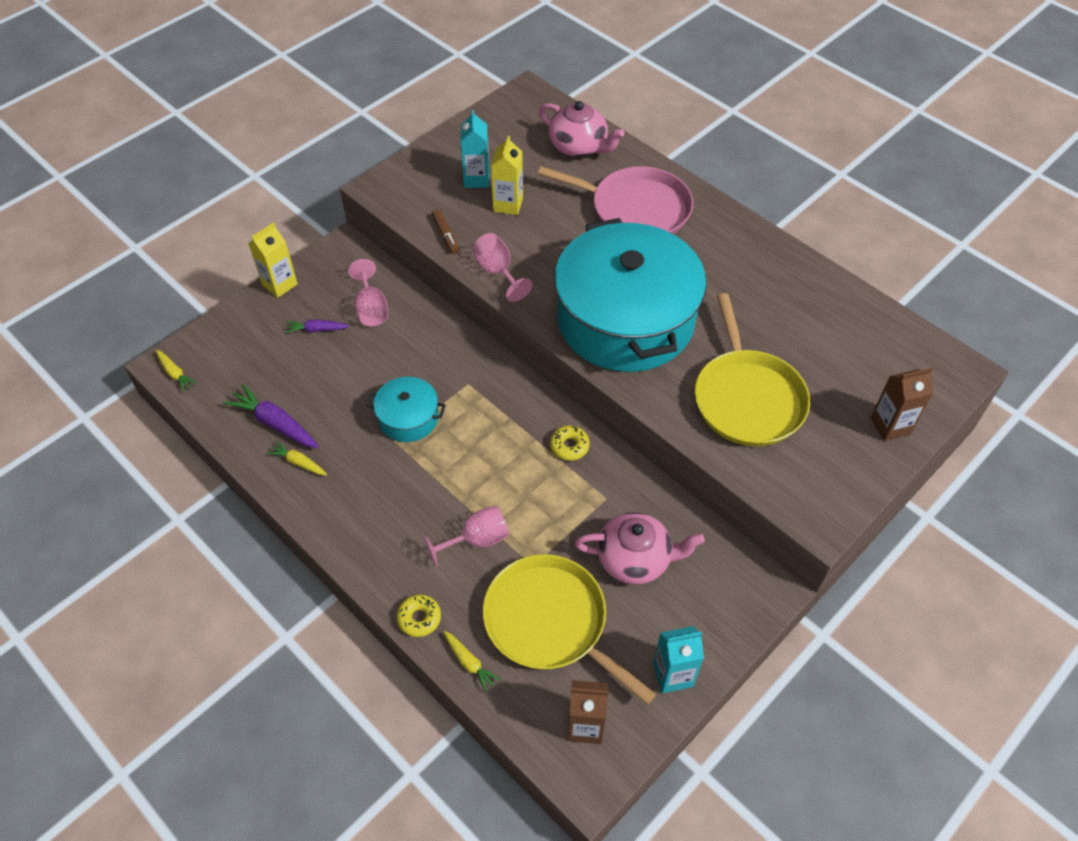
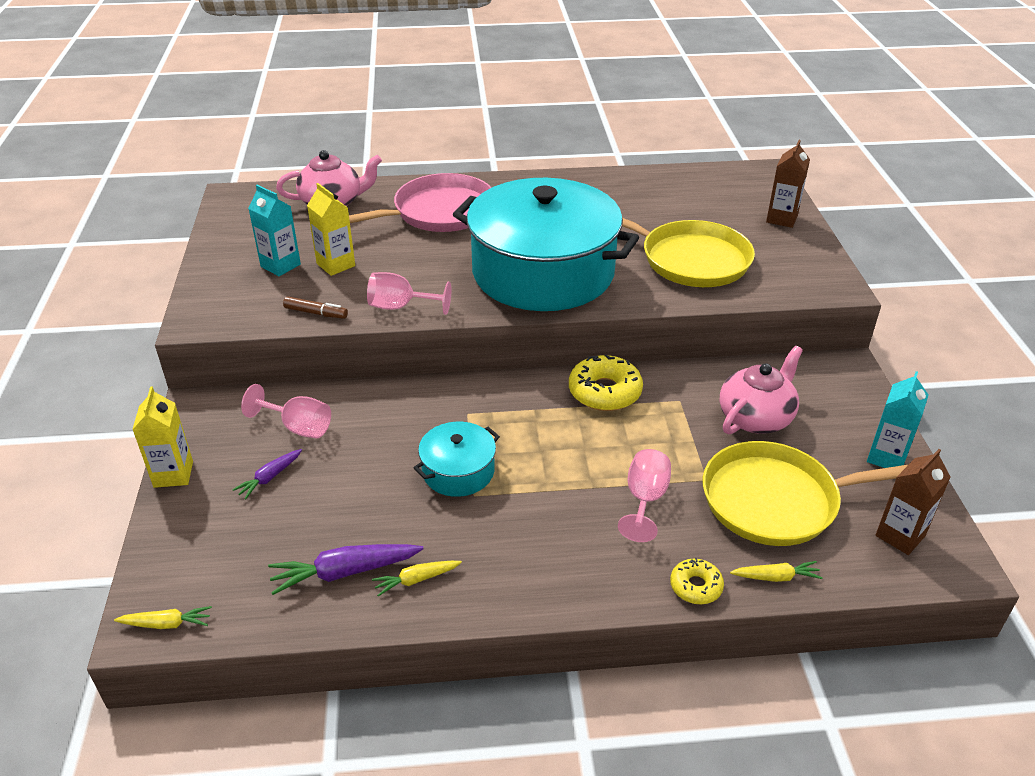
camera: 50 degrees left, 15 degrees down
(569, 446) = (604, 392): yellow donut -> yellow donut, size x1.73

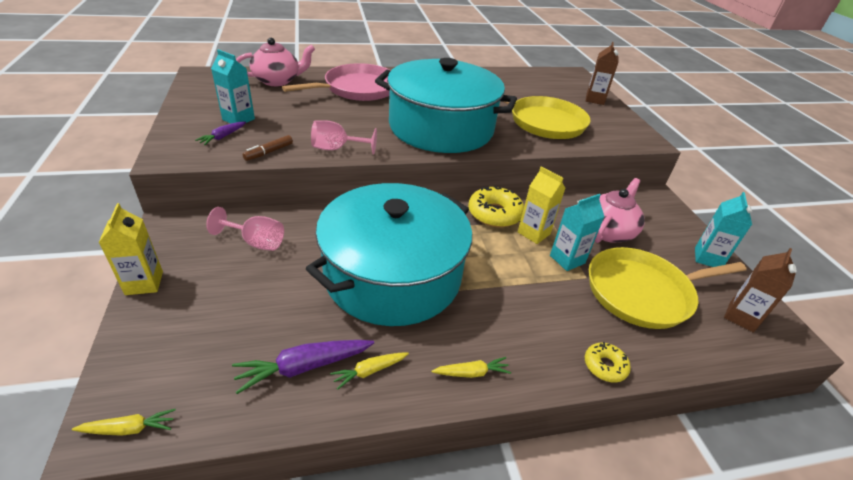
camera: 10 degrees left, 0 degrees up
(270, 477) = (232, 284): purple carrot -> purple carrot (222, 137)
(316, 313) = (269, 152): brown marker -> brown marker turned 120 degrees clockwise
(336, 265) = (283, 120): yellow carton -> yellow carton (533, 233)
(458, 471) = (393, 275): turquoise pot -> turquoise pot, size x2.31
(645, 500) = (545, 294): pink goblet -> none
(687, 455) = (567, 259): none -> turquoise carton
(776, 577) = (664, 355): yellow carrot -> yellow carrot (471, 373)

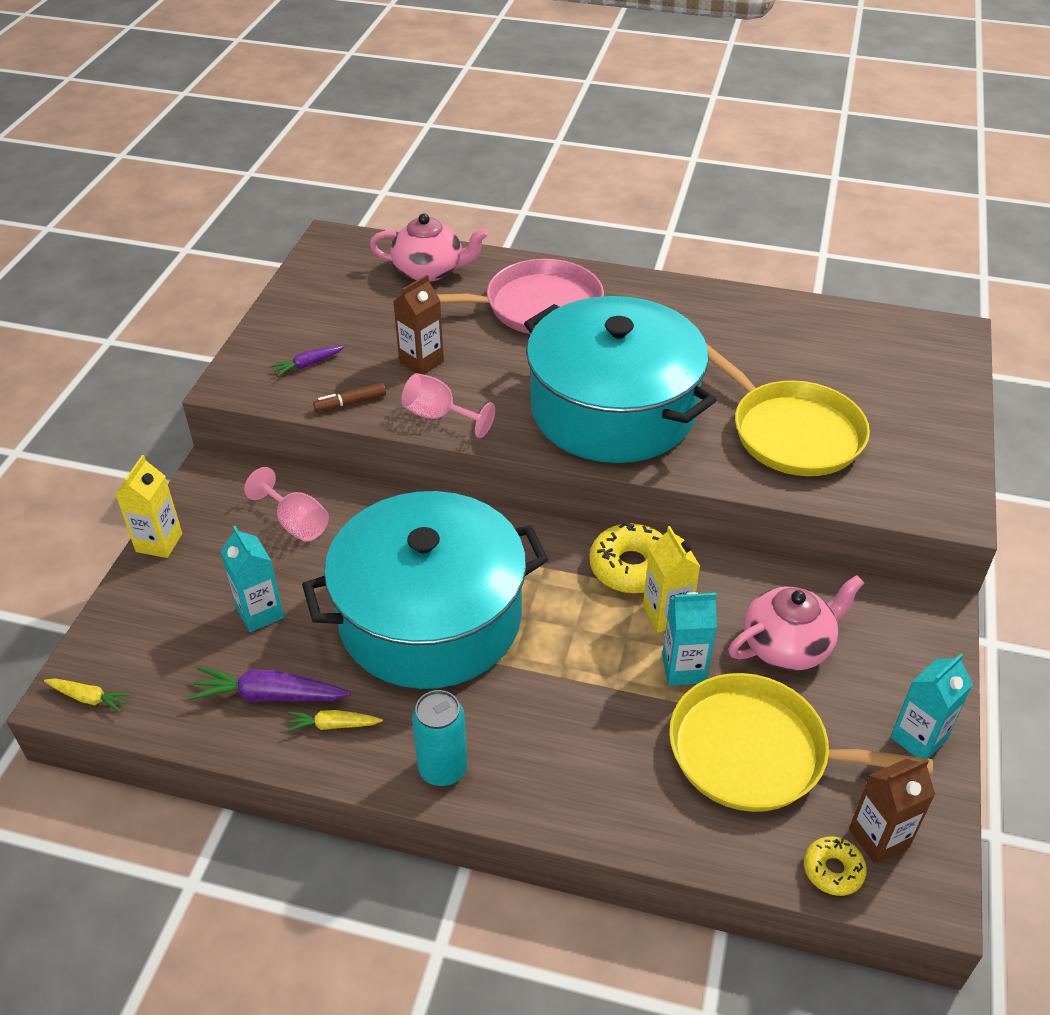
camera: 30 degrees right, 5 degrees up
(238, 119) = (341, 337): turquoise carton -> turquoise carton (260, 613)
(471, 373) = (443, 769): yellow carrot -> turquoise can
(594, 99) = (937, 403): brown carton -> brown carton (421, 362)
(605, 366) = (612, 823): yellow donut -> yellow donut (833, 870)

